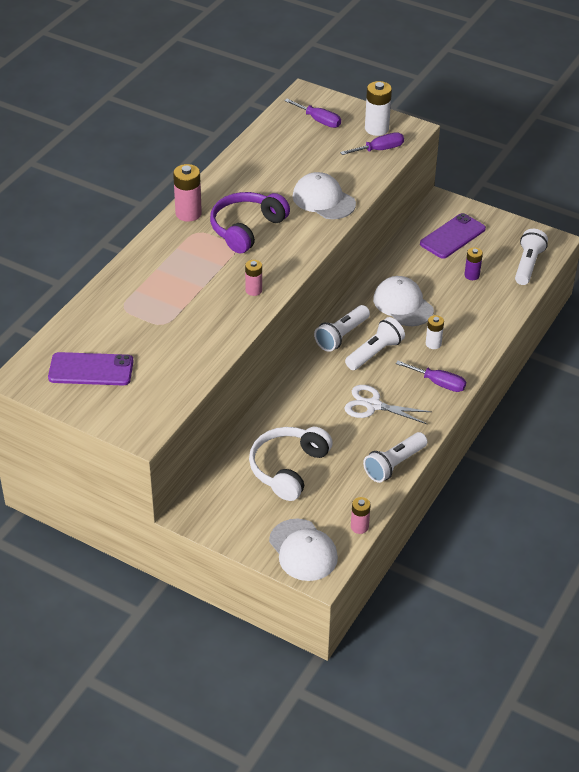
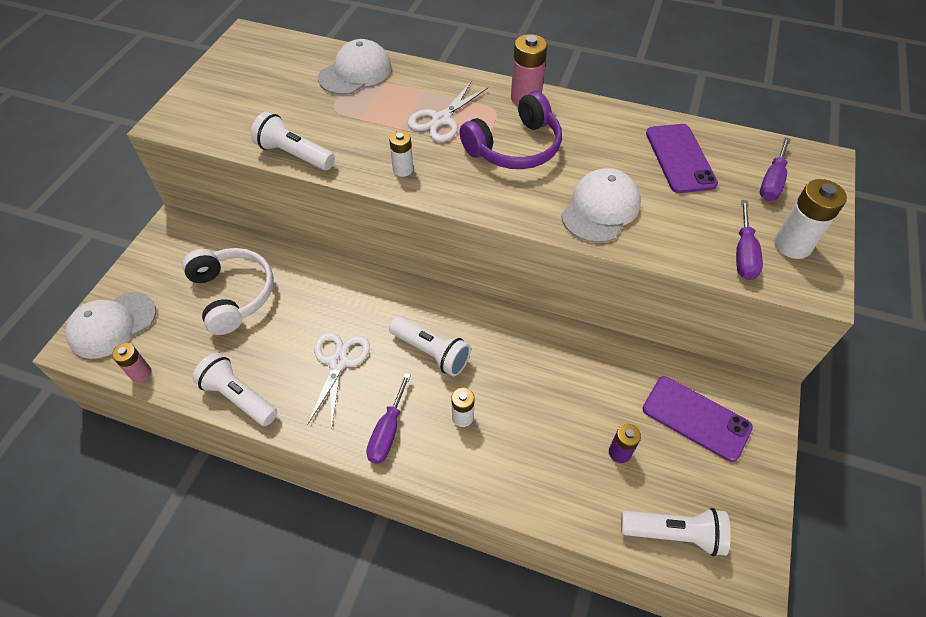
camera: 80 degrees right, 10 degrees up
(91, 369) = (260, 74): purple phone -> purple phone (680, 158)
(200, 263) = (441, 120): none -> white scissors
(246, 229) = (515, 147): purple headphones -> purple headphones turned 120 degrees clockwise
(253, 290) = (403, 169): pink battery -> white battery
(288, 468) = (233, 294): white headphones -> white headphones turned 45 degrees clockwise
(341, 336) = (455, 314): white flashlight -> white flashlight (294, 154)
(379, 150) = (743, 254): purple screwdriver -> purple screwdriver turned 45 degrees clockwise
(403, 304) = (530, 372): white cap -> white cap (355, 72)

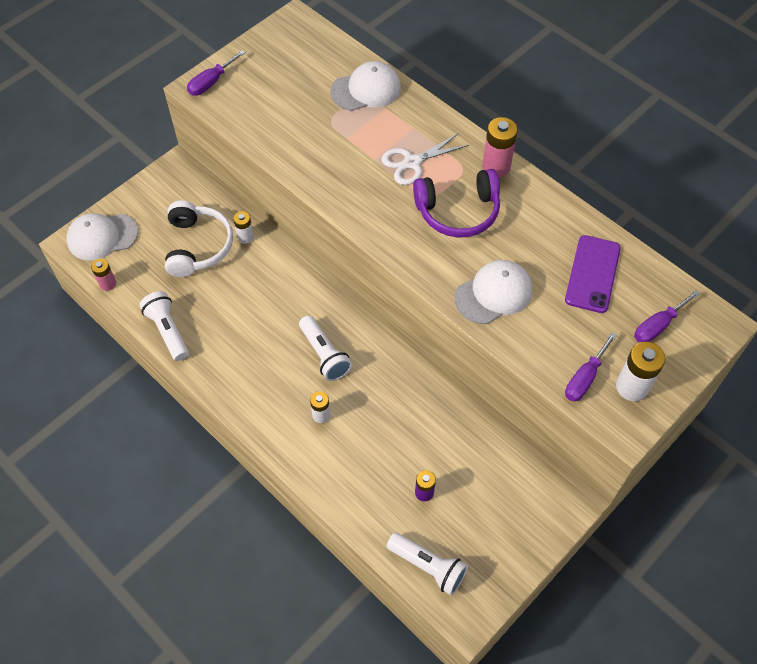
camera: 25 degrees right, 5 degrees up
(294, 154) = (279, 153): white flashlight -> none
(338, 362) = (251, 333): white scissors -> none
(387, 432) = (261, 402): purple screwdriver -> purple screwdriver (211, 82)
(403, 169) = (356, 198): white battery -> white battery (245, 237)
(696, 418) = (501, 494): purple phone -> none

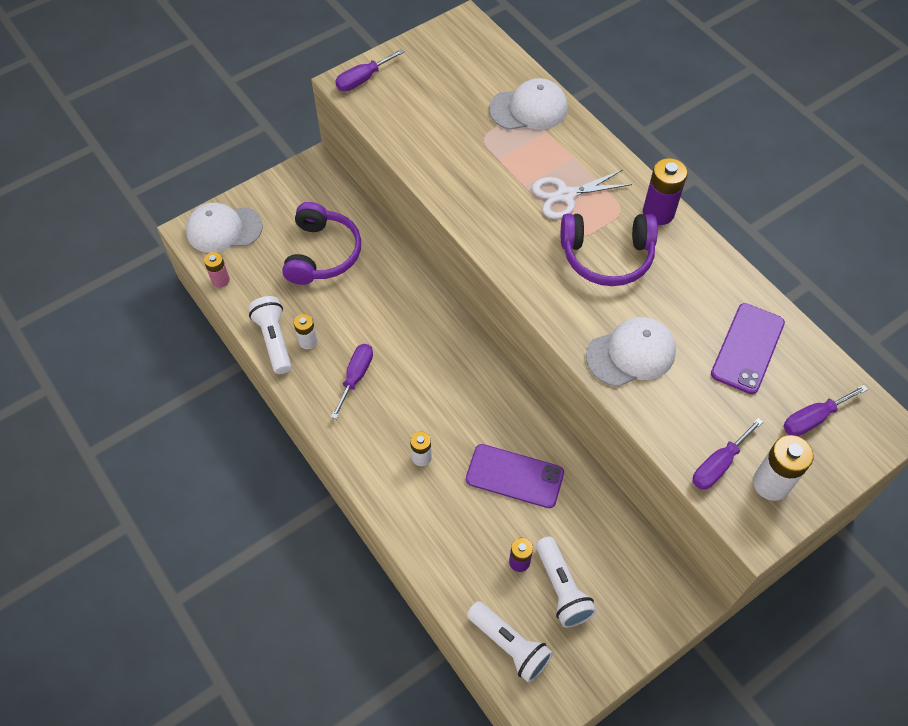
camera: 10 degrees right, 0 degrees up
(198, 246) = (322, 253): white headphones -> purple headphones
(245, 237) = (374, 251): white battery -> white battery (308, 341)
(249, 352) = (356, 377): none -> purple screwdriver
(324, 355) = (437, 392): white flashlight -> white flashlight (562, 588)
(407, 418) = (514, 476): none -> purple phone
(496, 167) = (658, 213): pink battery -> purple battery

